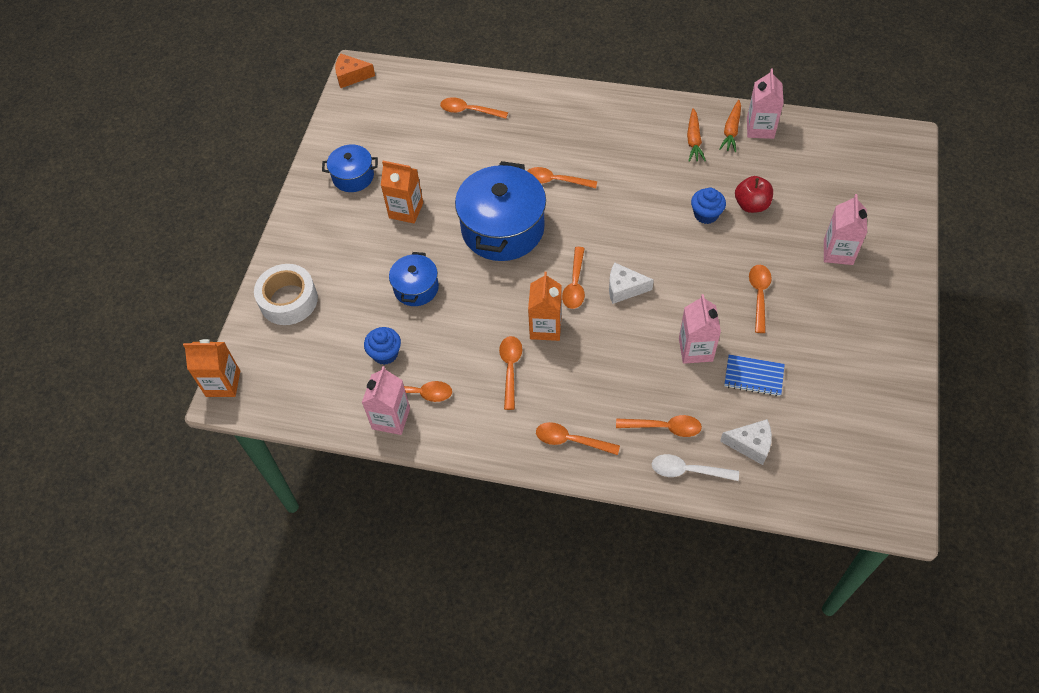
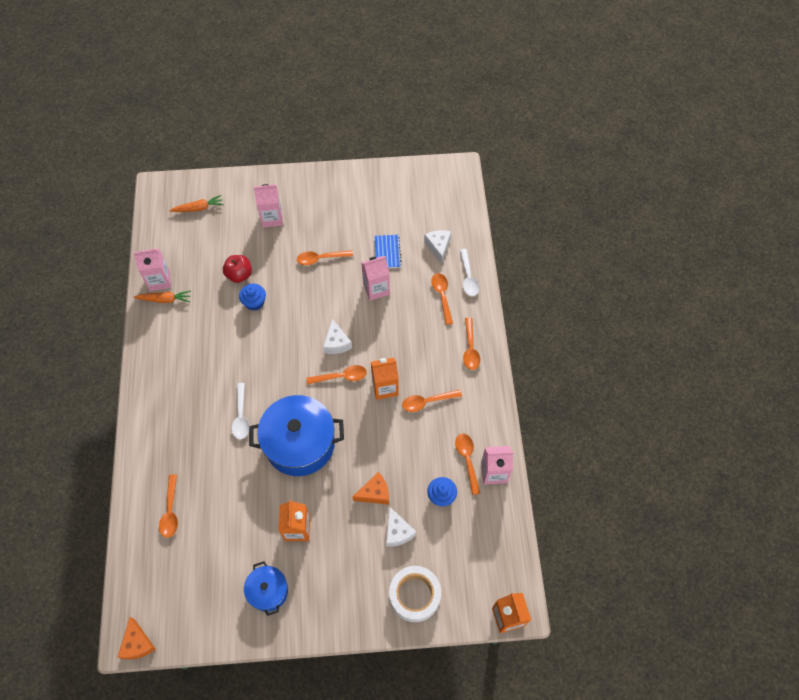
camera: 110 degrees left, 5 degrees up
(363, 300) = (397, 532): none -> white cheese
(416, 288) = (375, 493): blue pot -> orange cheese
(555, 181) = (241, 416): orange spoon -> white spoon
(693, 140) = (179, 324): orange carrot -> orange carrot (198, 208)

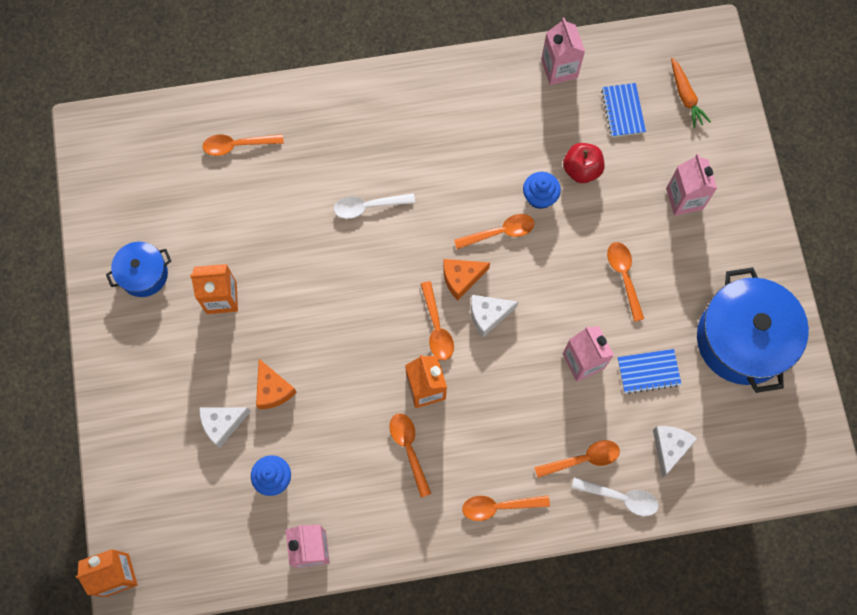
camera: 85 degrees right, 10 degrees up
(138, 643) = (82, 140): orange cheese -> orange cheese (461, 278)
(165, 299) = (530, 81): orange carrot -> none
(201, 245) = (623, 111): none -> blue notebook
(300, 443) = (335, 285): blue pot -> blue pot (742, 339)
(414, 595) = (142, 452): white tape -> none
(438, 247) = (669, 447): white cheese -> white cheese turned 60 degrees counterclockwise
(467, 460) = (327, 511): orange spoon -> orange spoon (500, 232)
(468, 277) = (620, 497): white spoon -> white spoon turned 150 degrees counterclockwise

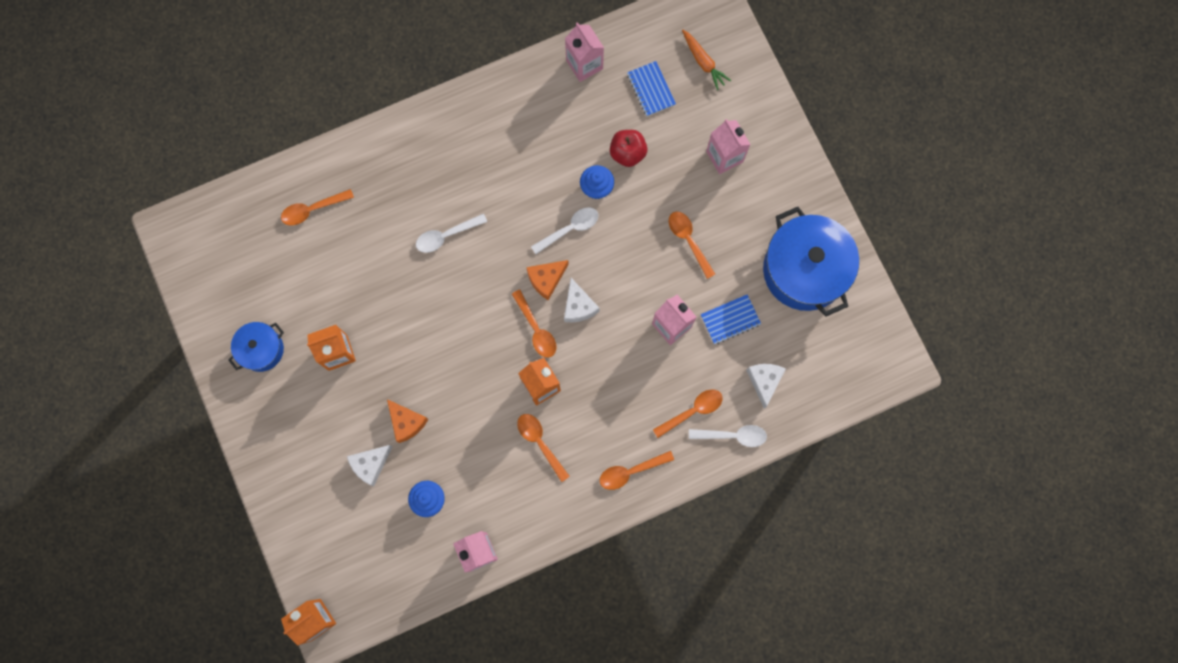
camera: 15 degrees left, 5 degrees up
(488, 315) = (578, 306): white cheese -> white cheese turned 75 degrees counterclockwise
(500, 232) = (570, 229): orange spoon -> white spoon

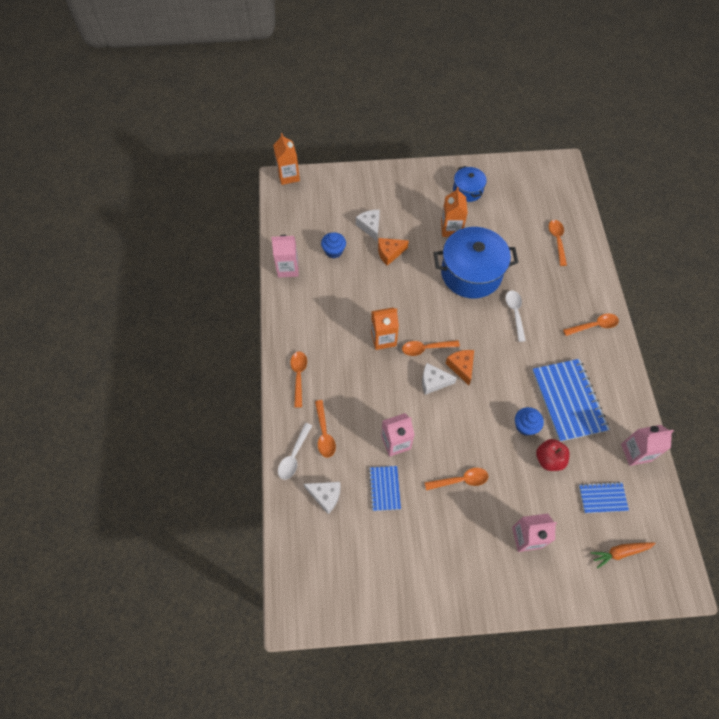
camera: 110 degrees right, 15 degrees down
(540, 442) = (343, 325): orange spoon -> orange spoon (594, 326)
(546, 148) = (568, 400): none -> blue notebook
(570, 229) = (496, 395): white spoon -> none
(804, 270) = (405, 567): blue pot -> blue pot (471, 273)

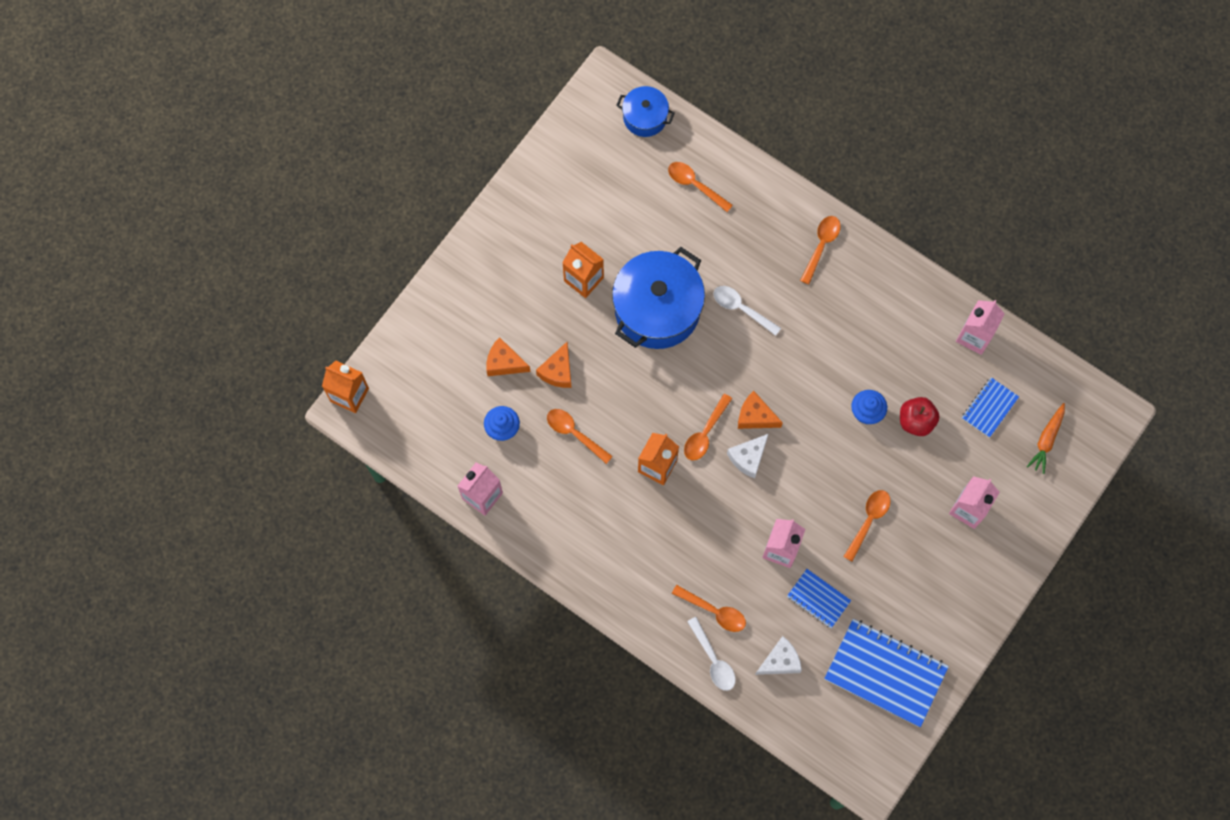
camera: 50 degrees left, 10 degrees up
(298, 376) = (627, 587): orange spoon -> orange spoon (574, 433)
(370, 227) = (504, 363): white cheese -> orange cheese
(467, 190) = (549, 216): blue pot -> blue pot (645, 117)
(568, 400) = (875, 347): blue notebook -> blue notebook (885, 673)

